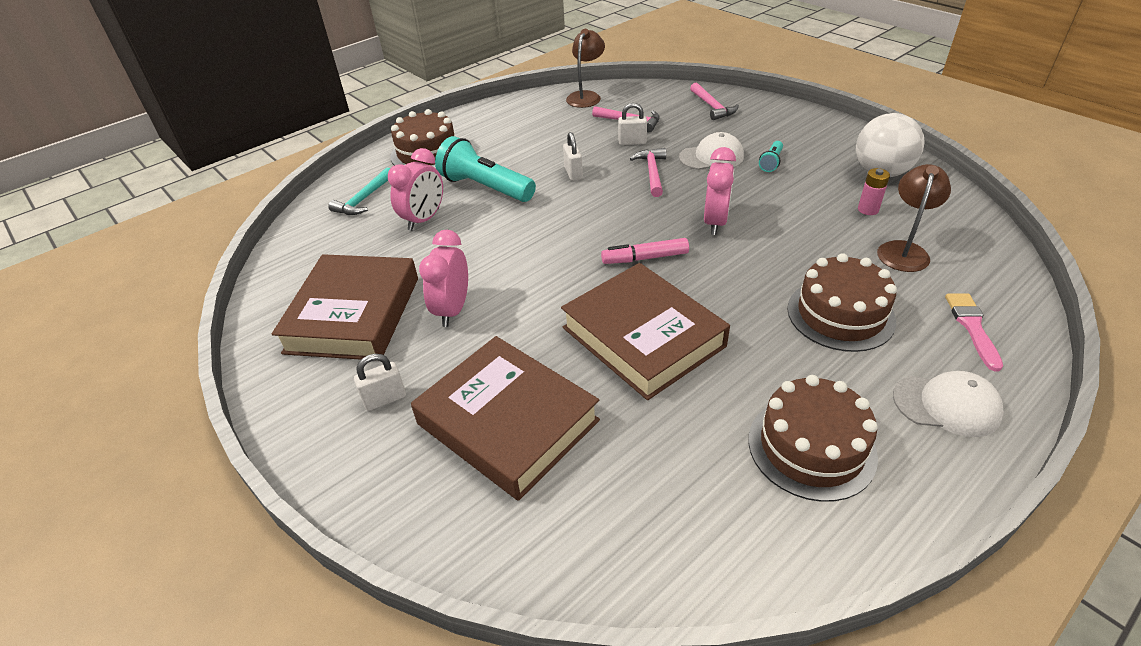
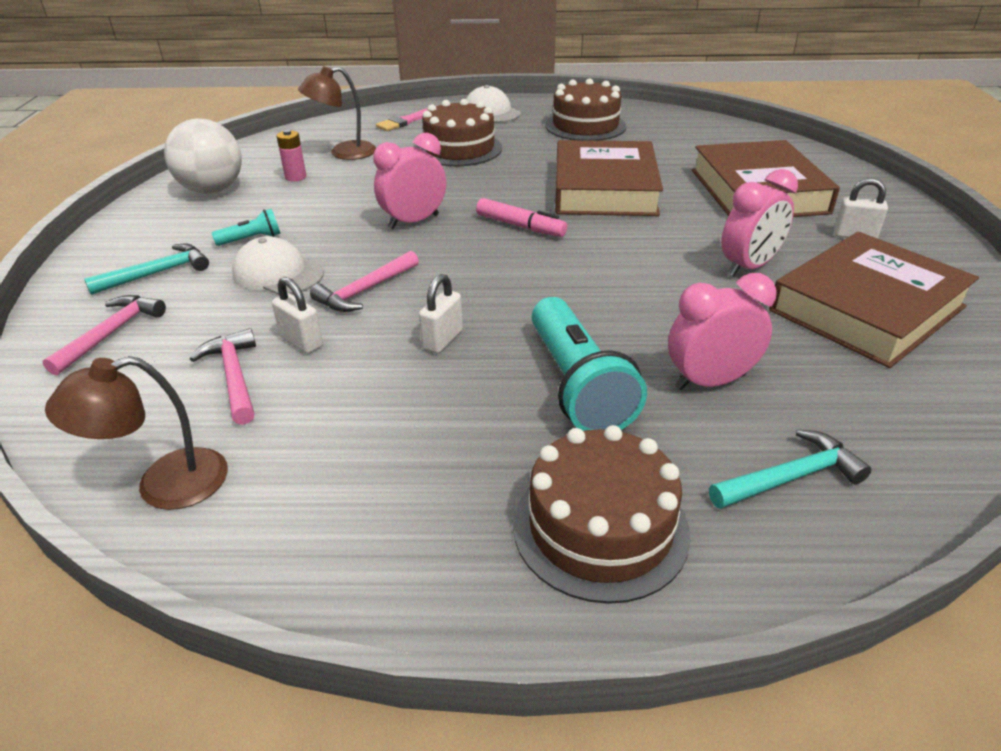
camera: 140 degrees left, 5 degrees down
(764, 128) = (157, 273): none -> turquoise hammer

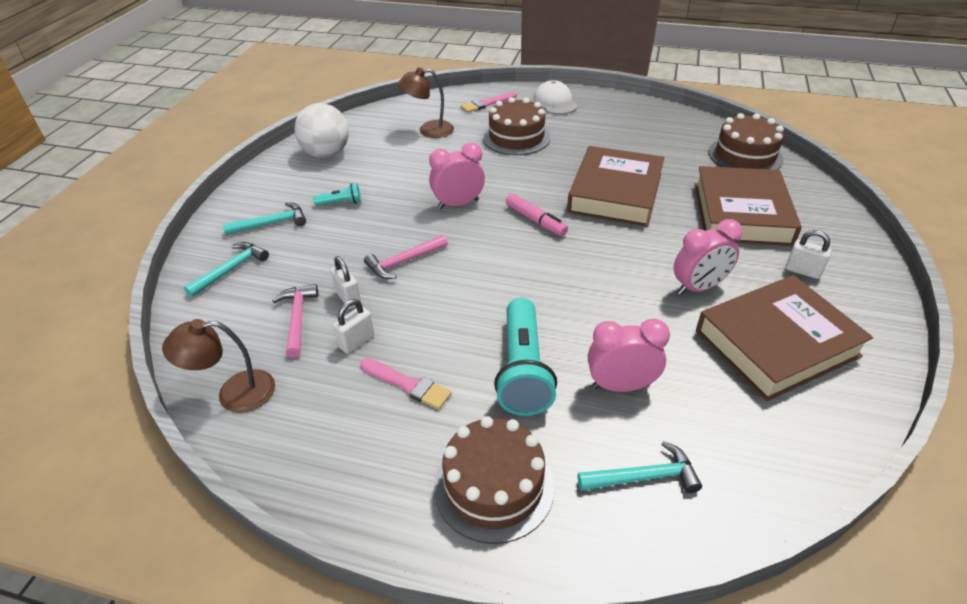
camera: 15 degrees right, 5 degrees up
(111, 334) = (231, 270): pink hammer -> turquoise hammer
(278, 273) = (349, 237): white cap -> none
(295, 177) = (387, 149): pink battery -> none
(426, 428) = (407, 384): none -> pink brush
(442, 340) = (443, 314): white padlock -> white padlock (356, 341)
(585, 126) = (625, 126): brown cake -> brown cake (745, 155)

